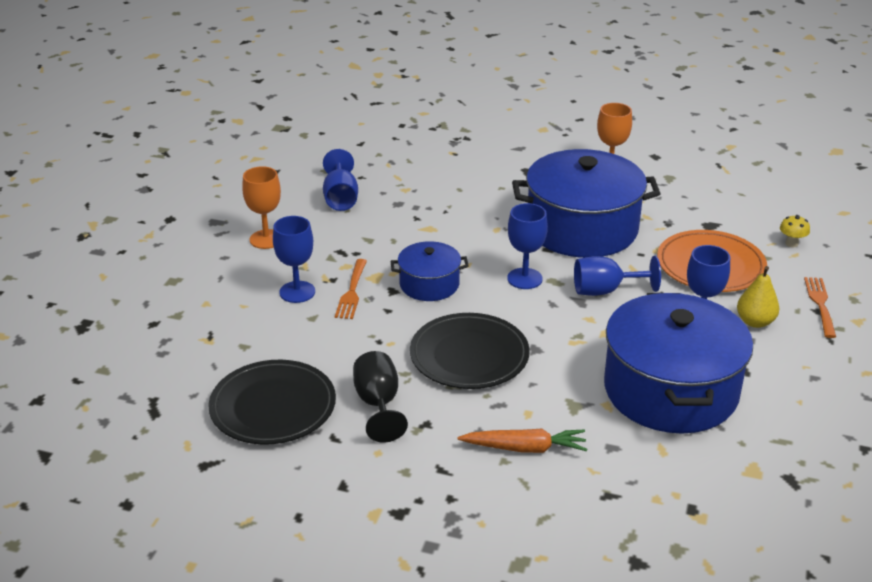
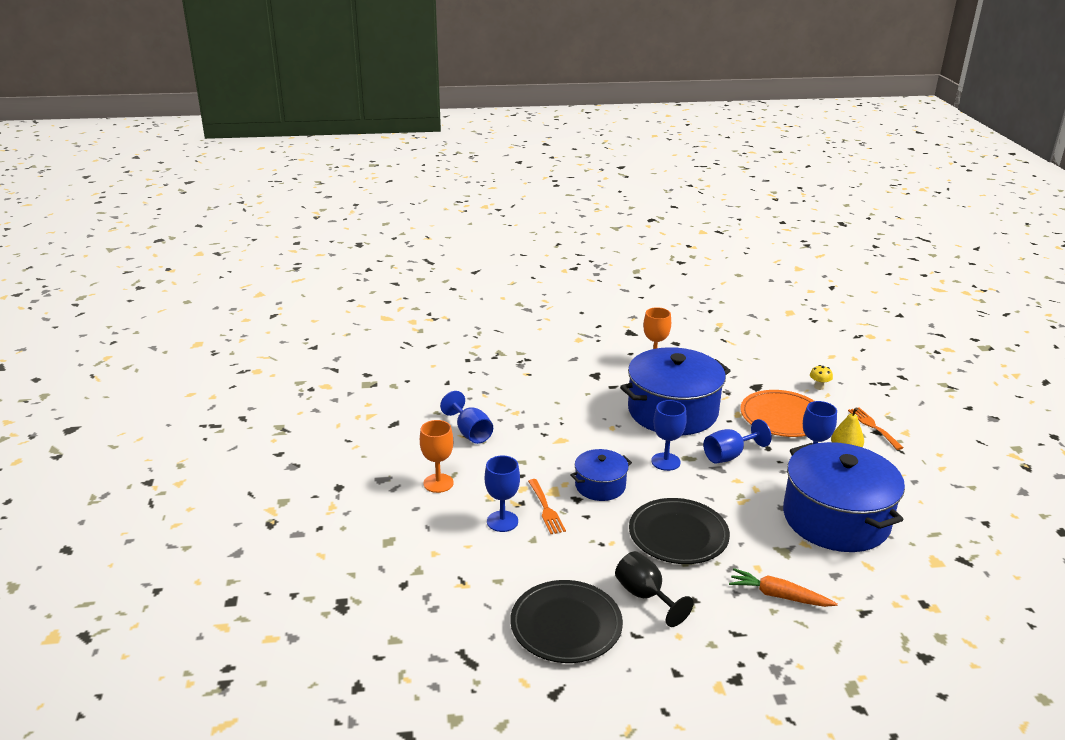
camera: 25 degrees left, 5 degrees down
(524, 448) = (779, 596): orange carrot -> orange carrot turned 135 degrees counterclockwise

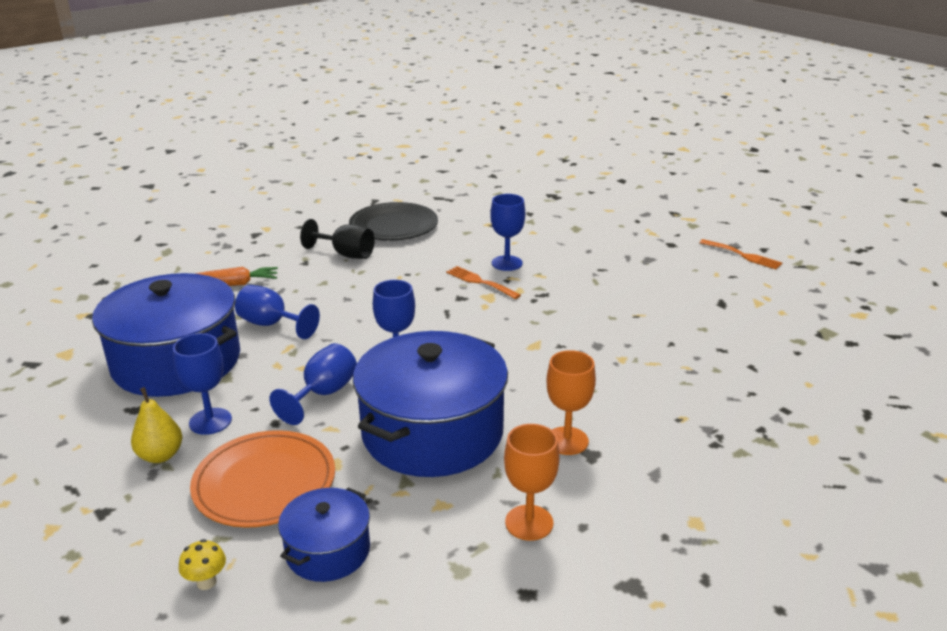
camera: 150 degrees right, 0 degrees up
(438, 483) = (598, 271): orange goblet -> orange goblet (567, 441)
(470, 432) = (636, 320): blue goblet -> blue goblet (271, 324)
(600, 486) = (448, 315): blue pot -> blue pot (328, 551)
(678, 535) = (342, 299): black plate -> none
(873, 427) = (107, 520): orange fork -> orange fork (743, 255)

